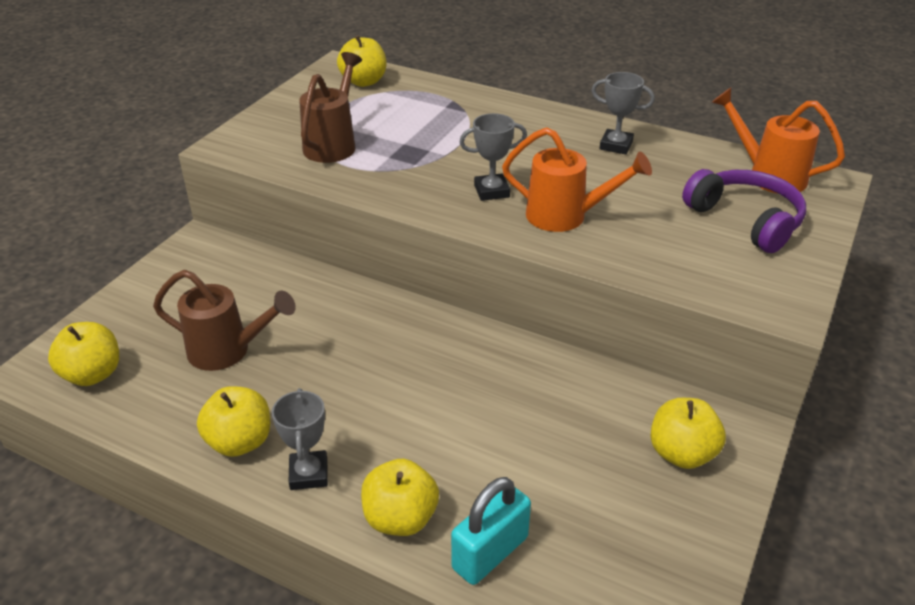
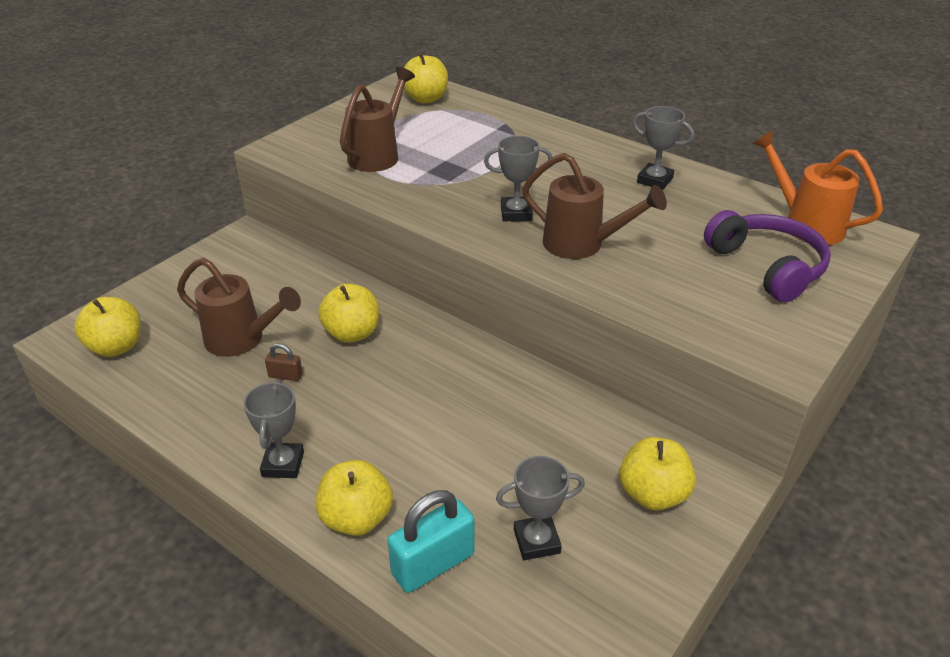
camera: 10 degrees right, 0 degrees up
(240, 442) = (229, 425): yellow apple -> yellow apple (352, 333)
(285, 382) = (285, 376): none -> brown padlock
(565, 216) = (582, 245): orange watering can -> brown watering can
(584, 515) = (536, 541): none -> grey trophy

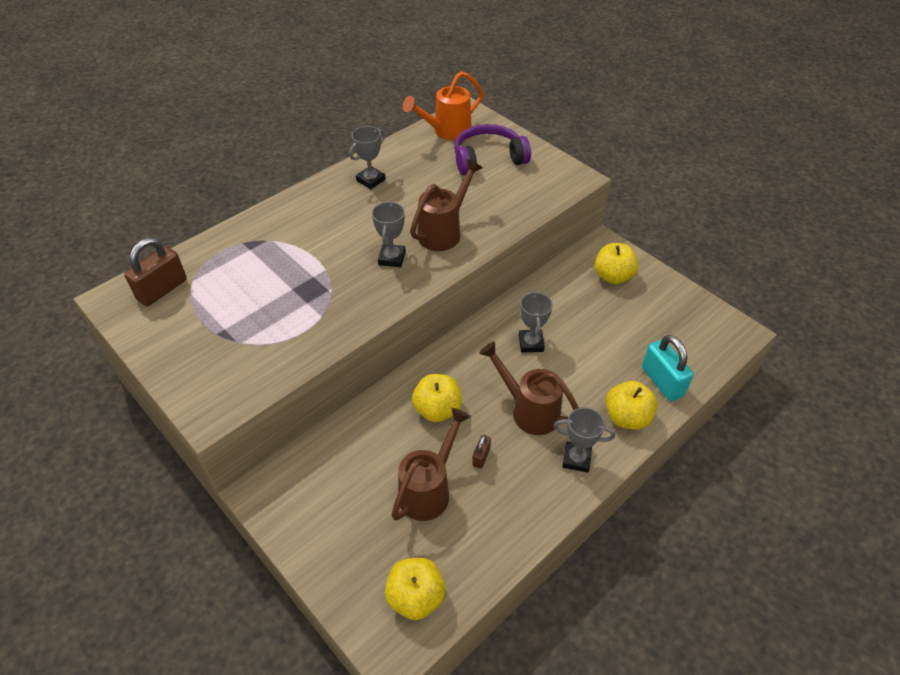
camera: 80 degrees left, 10 degrees up
(378, 155) = (261, 334): brown watering can -> brown watering can (529, 410)
(425, 99) = (162, 289): yellow apple -> brown padlock
(536, 541) = (645, 332): grey trophy -> grey trophy (531, 343)

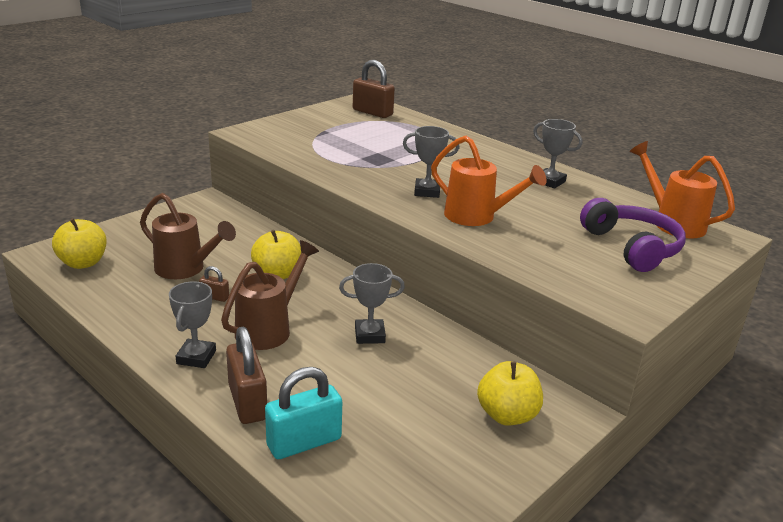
camera: 85 degrees right, 20 degrees down
(443, 232) = (476, 217): brown watering can -> orange watering can
(627, 417) = (247, 402): yellow apple -> brown padlock

